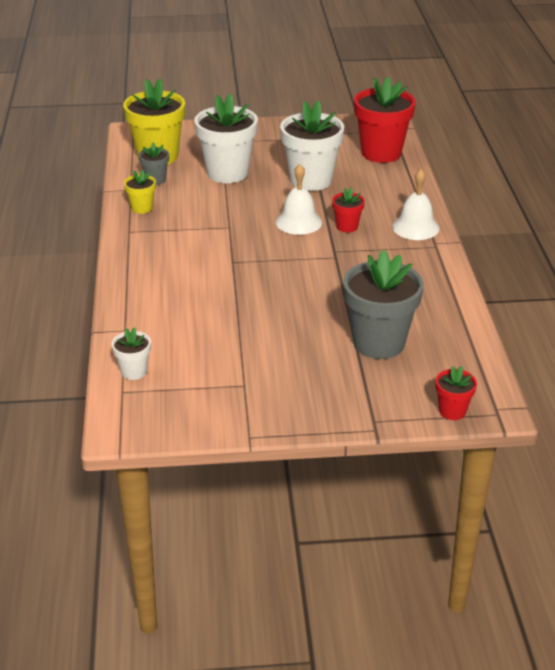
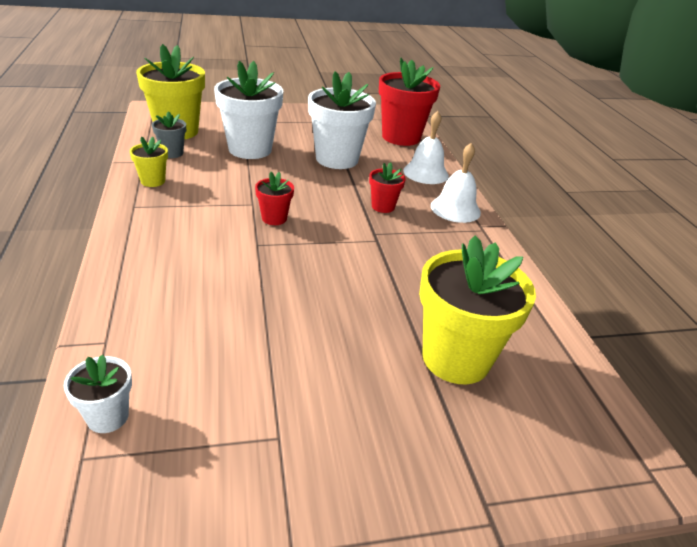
camera: 10 degrees left, 0 degrees up
(298, 222) = (330, 200): white bell -> white bell (425, 173)
(379, 343) = (456, 358): grey flower pot -> yellow flower pot
(452, 411) = (592, 478): red flower pot -> red flower pot (274, 218)

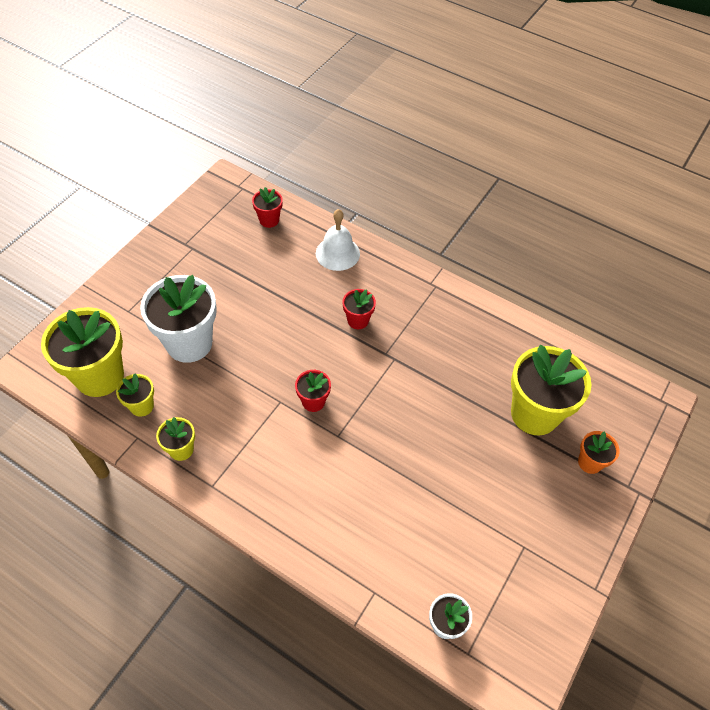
camera: 45 degrees left, 20 degrees up
(172, 153) = (142, 406): grey flower pot -> yellow flower pot
(337, 159) = (263, 294): white flower pot -> none
(401, 137) = (269, 220): red flower pot -> red flower pot, size x0.48
(455, 209) = (399, 279): white bell -> none
(464, 441) = (590, 462): none -> orange flower pot

